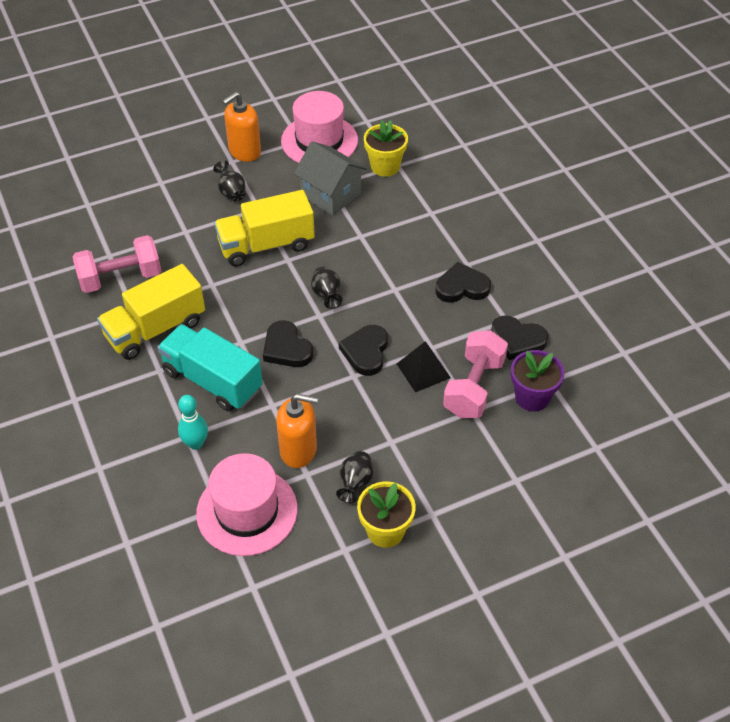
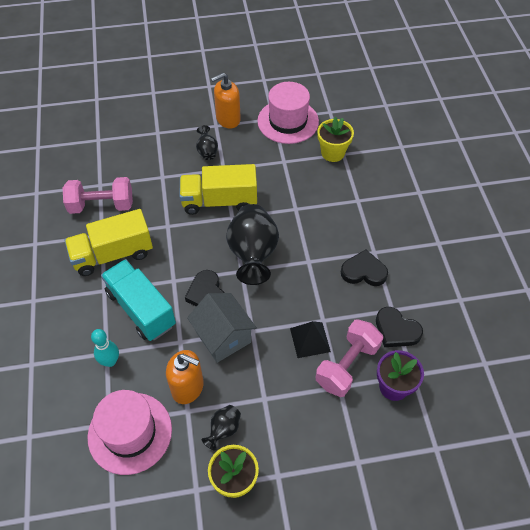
camera: 15 degrees right, 5 degrees up
(327, 295) = (253, 254): black vase -> black vase, size x2.13
(331, 194) = (283, 168): grey house -> grey house (223, 337)
(366, 352) = (268, 312): black heart -> none

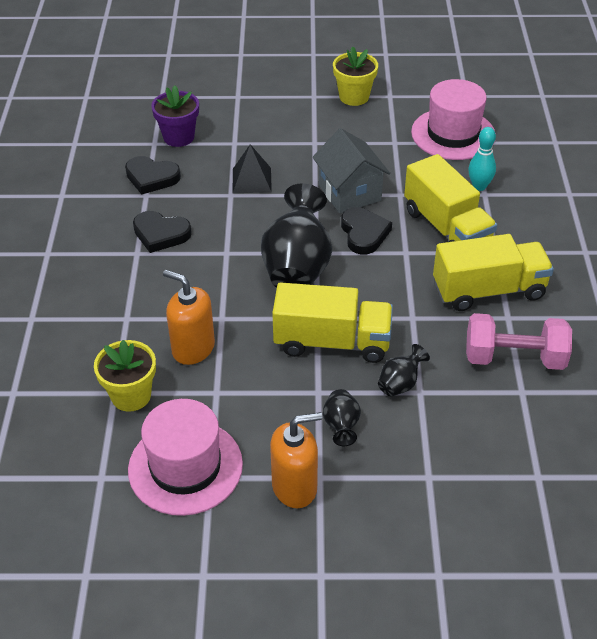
camera: 170 degrees left, 10 degrees down
(141, 309) = (446, 228): turquoise truck -> yellow truck
(188, 387) = (393, 158): orange soap dispenser -> orange soap dispenser (193, 348)
(223, 430) = (359, 127): black vase -> black vase (400, 384)
(347, 365) = (219, 157): pink dumbbell -> none
(396, 330) = (151, 177): black heart -> black heart turned 150 degrees clockwise

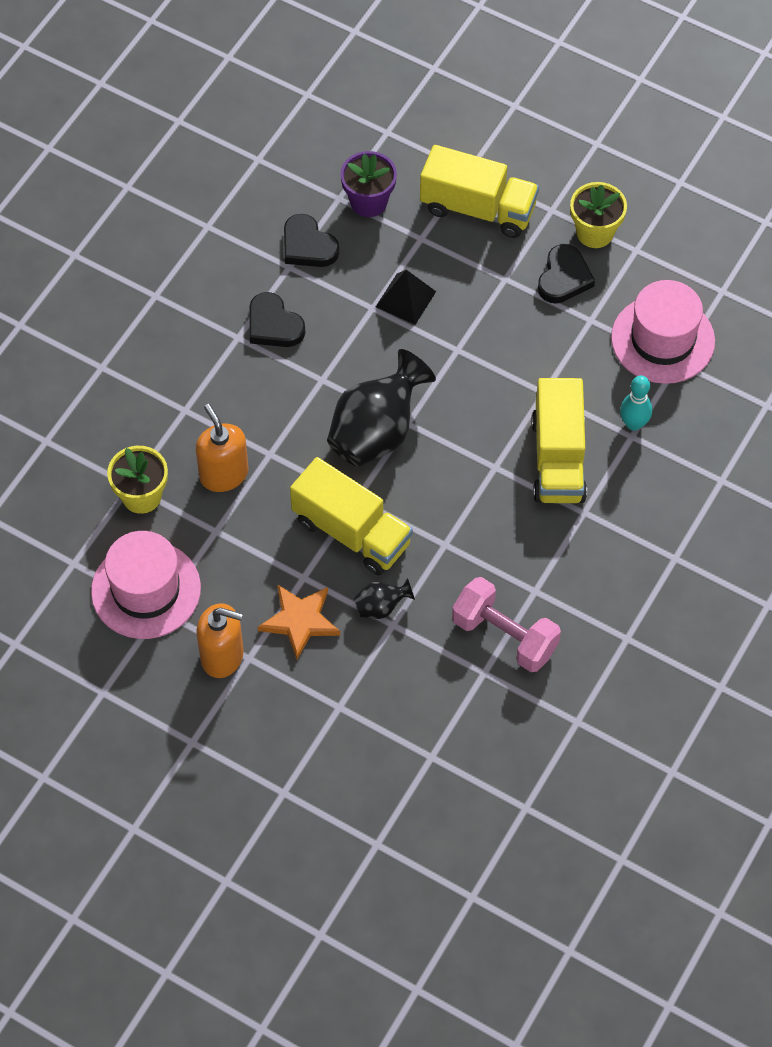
camera: 30 degrees right, 15 degrees up
(341, 426) = (300, 621): black vase -> orange star
(349, 193) = (493, 365): grey house -> none
(364, 233) = (470, 423): black heart -> black heart (564, 278)
(488, 290) = (540, 552): yellow truck -> yellow truck (478, 208)

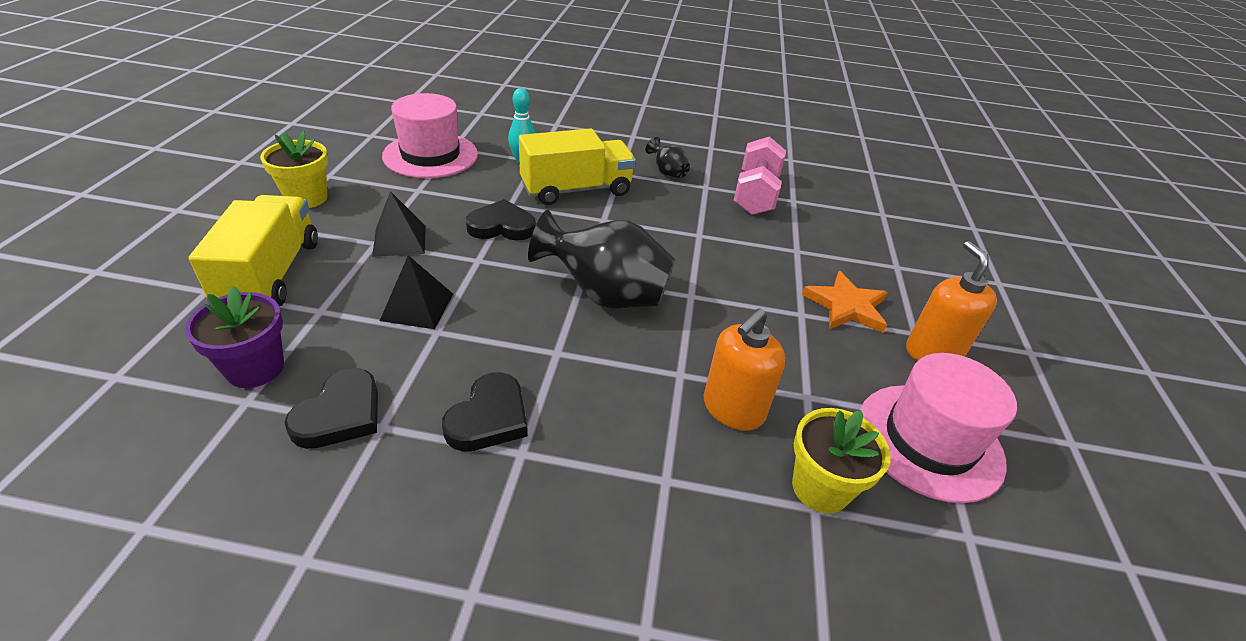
camera: 115 degrees left, 20 degrees down
(351, 532) = (729, 291): yellow truck -> none
(381, 607) = (788, 259): black vase -> black vase (667, 173)
(503, 296) = (399, 240): none -> black pyramid
(564, 278) = (368, 208): black heart -> black heart (502, 226)

